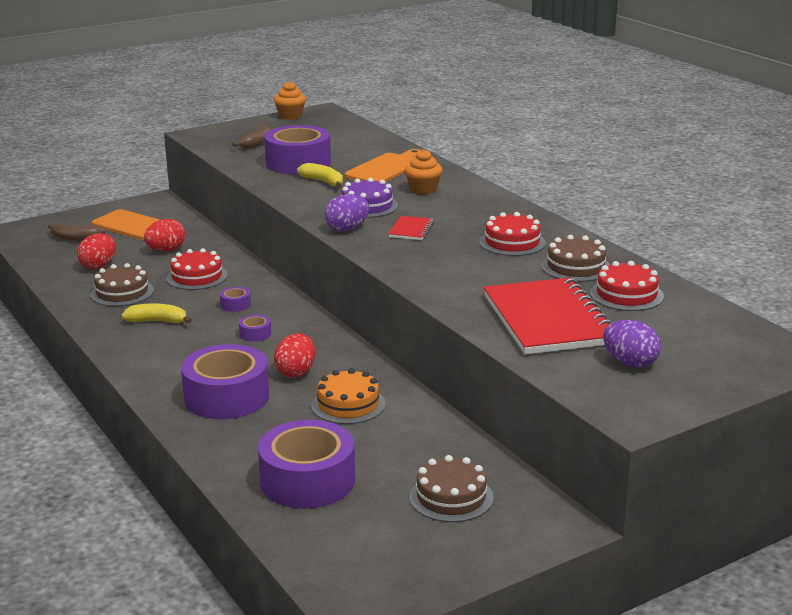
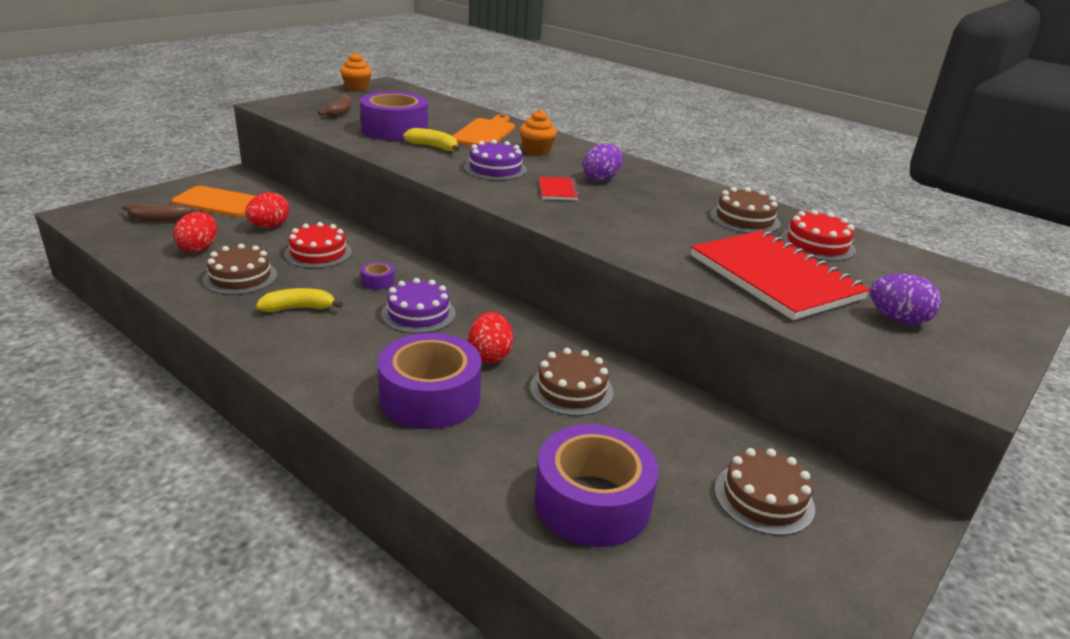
camera: 20 degrees left, 5 degrees up
(255, 334) = (418, 313): purple tape -> purple cake
(347, 229) = (493, 192): purple egg -> purple egg (601, 179)
(348, 404) = (571, 389): orange cake -> brown cake
(512, 242) = (664, 198): red cake -> none

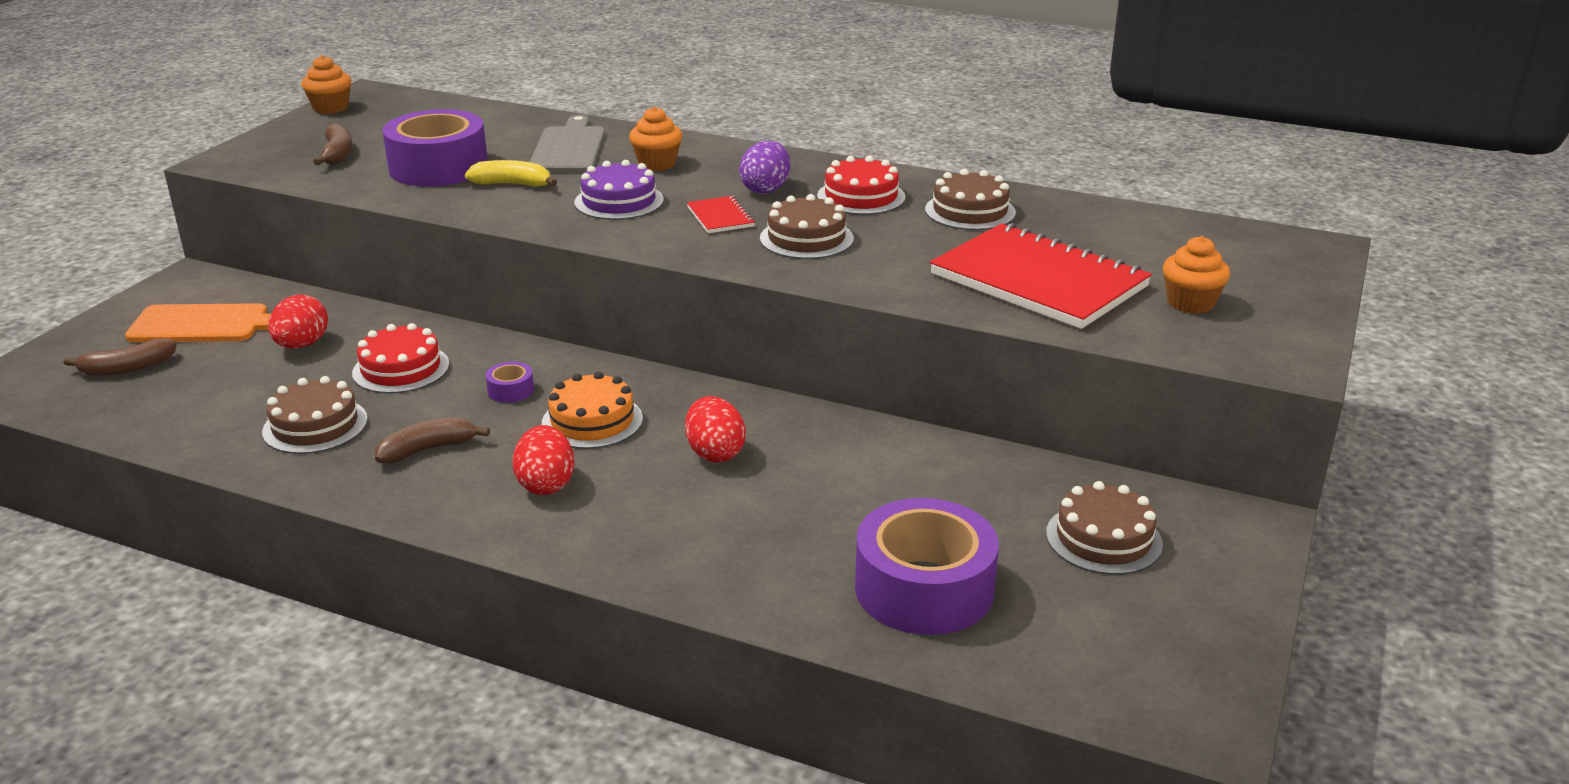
camera: 15 degrees left, 0 degrees up
(199, 248) = (223, 398): red egg -> red egg (546, 484)
(299, 308) = (428, 449): yellow banana -> brown banana
(418, 313) = (592, 421): purple cake -> orange cake
(430, 397) = (671, 520): purple tape -> none
(485, 133) = (569, 148): orange cutting board -> grey cutting board
(571, 389) = (836, 471): brown cake -> brown cake (806, 238)
(817, 244) = (1068, 228): red cake -> red cake (861, 197)
(897, 319) = (1190, 303): purple egg -> orange cupcake

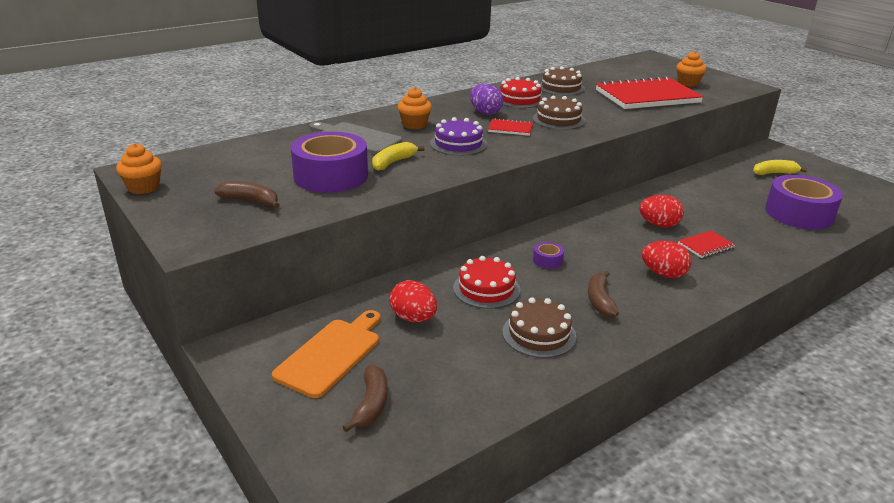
camera: 60 degrees left, 0 degrees up
(592, 421) = (602, 246): orange cake -> none
(680, 506) = (706, 245): none -> red notebook
(1103, 538) = (774, 173): brown cake -> yellow banana

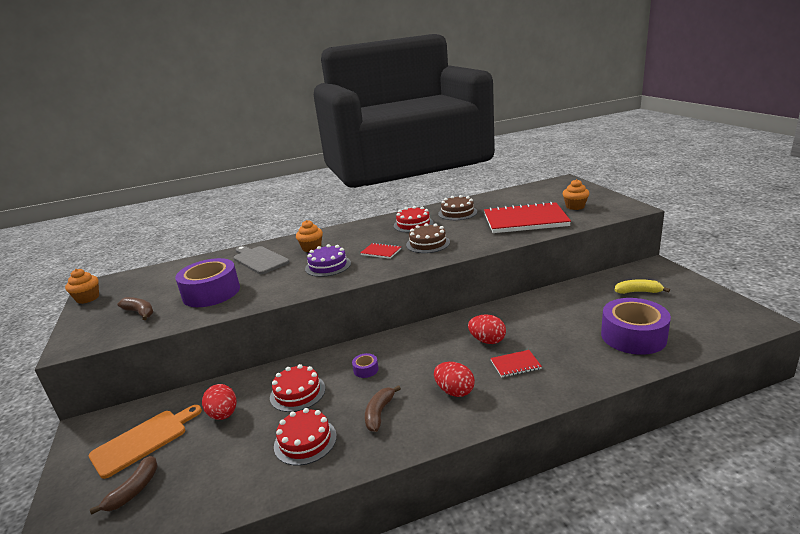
camera: 20 degrees right, 5 degrees down
(393, 162) = (265, 282): yellow banana -> none
(485, 113) = (375, 237): purple egg -> none
(539, 334) = (305, 441): brown cake -> red cake

